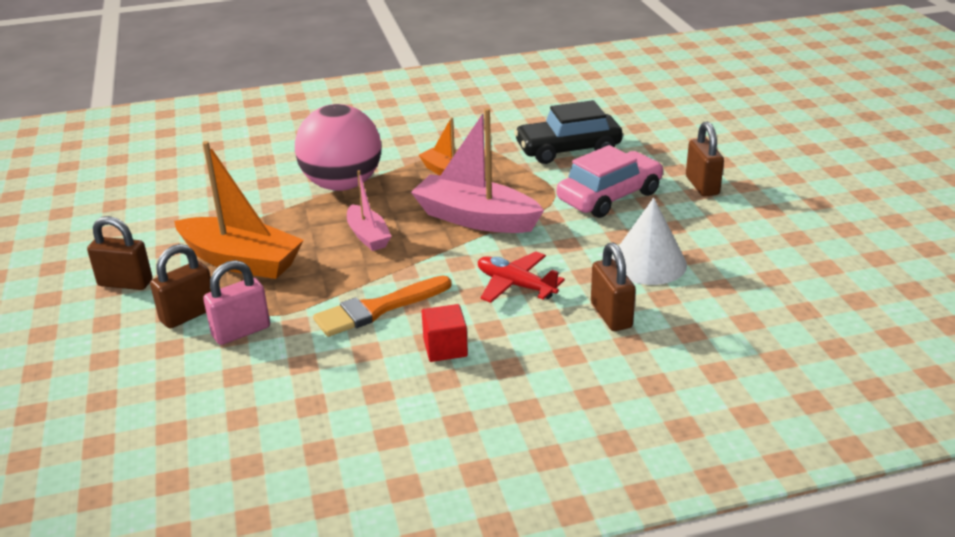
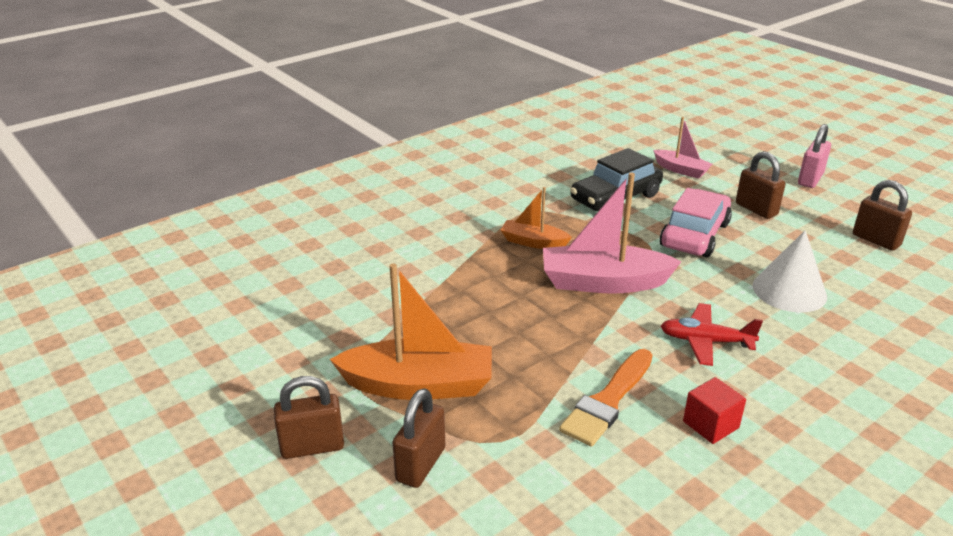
camera: 25 degrees left, 0 degrees up
(241, 331) = (497, 467): pink padlock -> pink padlock (810, 179)
(342, 185) = (443, 276): pink ball -> none
(368, 236) = (522, 325): pink boat -> pink boat (681, 170)
(611, 315) = (813, 349): brown padlock -> brown padlock (876, 240)

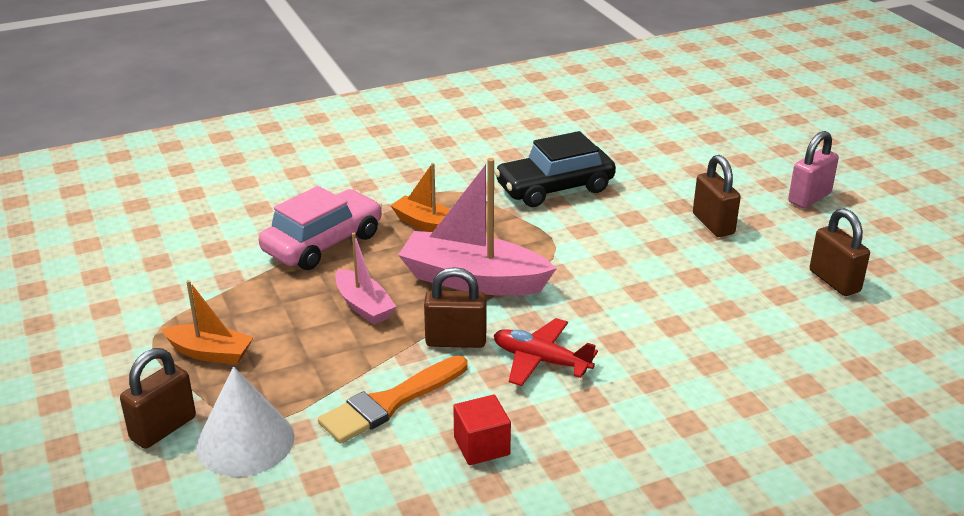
camera: 15 degrees right, 0 degrees up
(312, 447) = (73, 393): brown padlock -> brown padlock (456, 341)
(419, 385) = (210, 353): orange boat -> orange boat, size x0.56
(681, 170) = (657, 166): pink boat -> pink boat (364, 306)
(694, 235) = (616, 243): pink car -> pink car (323, 243)
(789, 290) = (680, 322): white cone -> white cone (245, 441)

